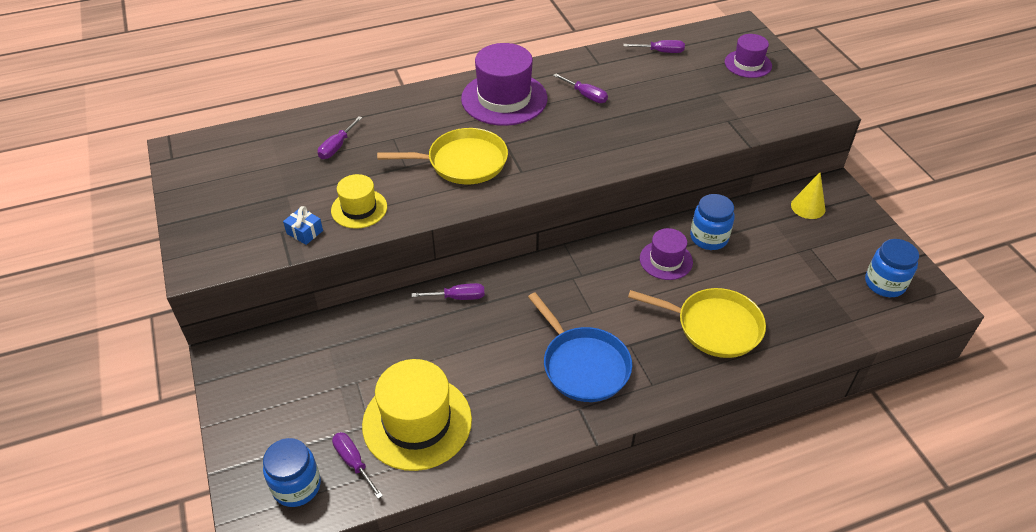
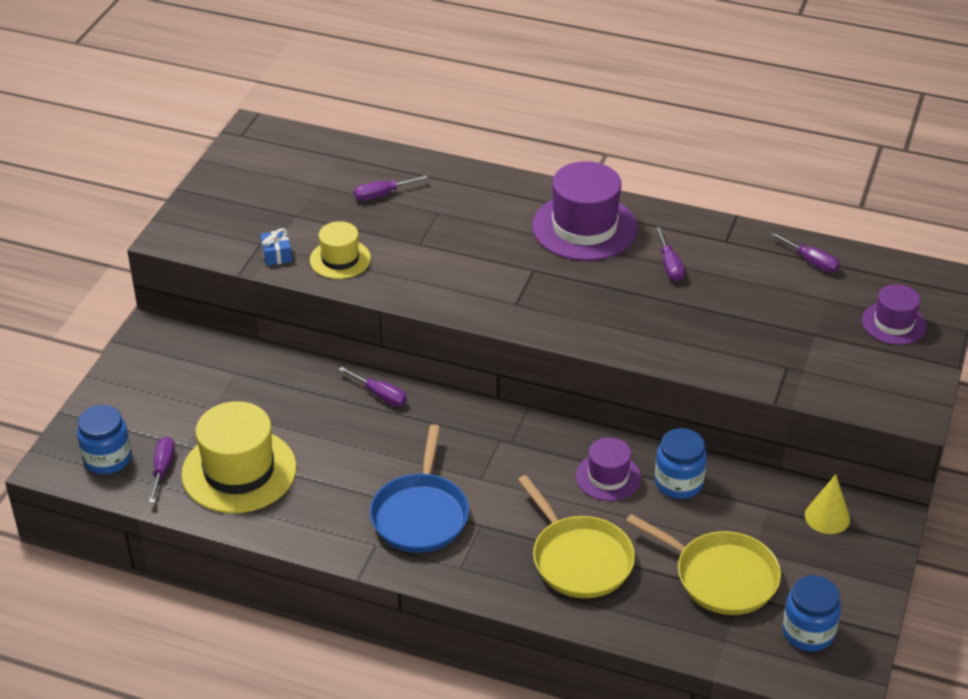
camera: 40 degrees right, 5 degrees down
(463, 162) = (474, 267): yellow pan -> yellow pan (721, 577)

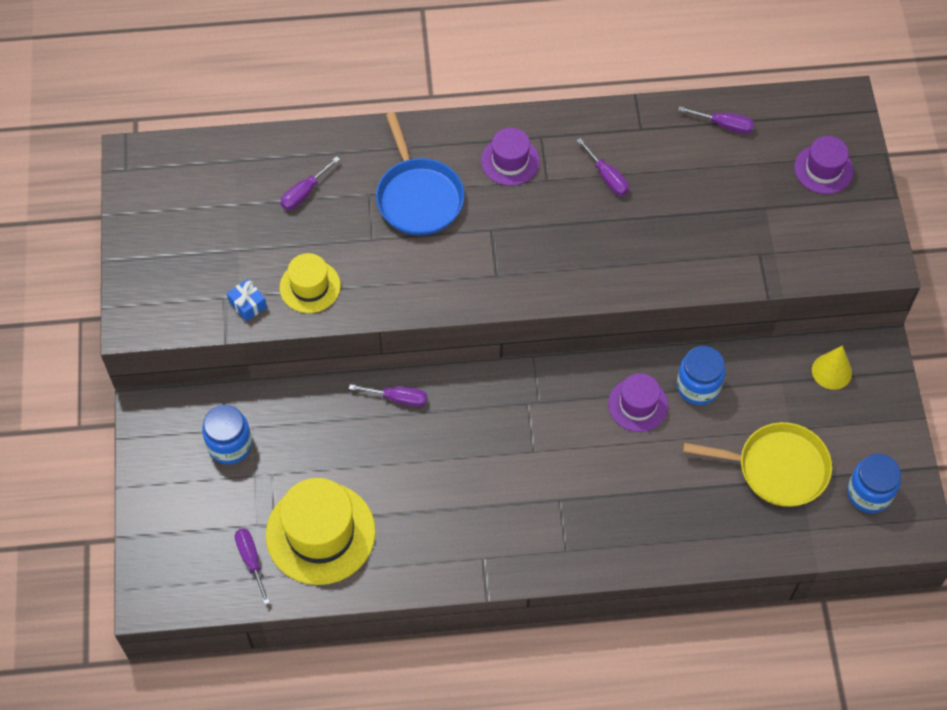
camera: 25 degrees left, 20 degrees up
(107, 459) = (194, 571): blue jar -> blue jar (230, 445)
(420, 515) = (503, 511): blue pan -> blue pan (418, 197)
(579, 559) = (657, 500): yellow pan -> none
(584, 227) = (510, 161): purple hat -> purple hat, size x0.57

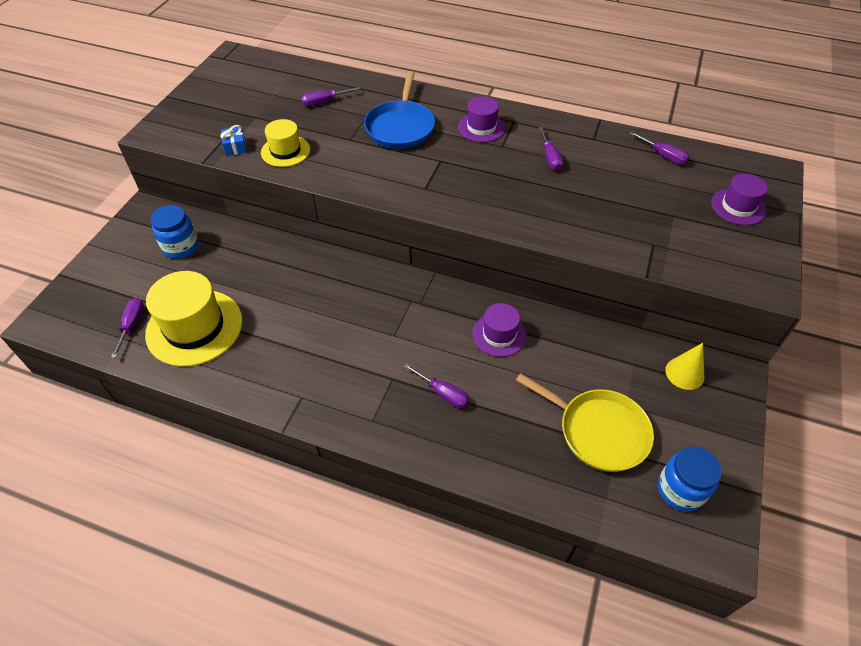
camera: 25 degrees right, 10 degrees down
(398, 398) = (317, 262): purple screwdriver -> purple screwdriver (443, 393)
(698, 386) = (557, 340): blue jar -> none

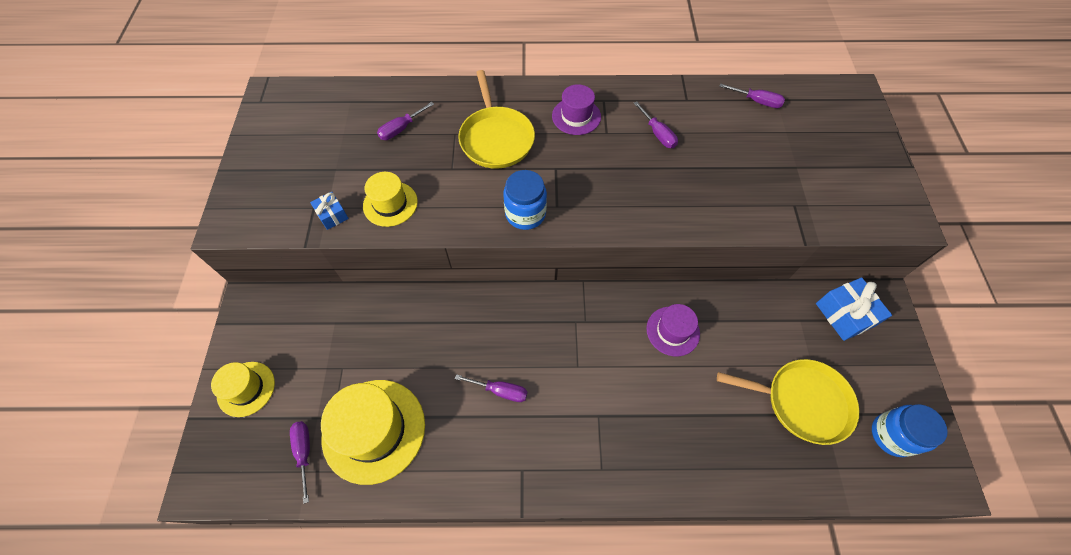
camera: 20 degrees left, 10 degrees up
(112, 267) = (246, 389): none -> yellow hat
(181, 247) = (311, 338): blue jar -> blue jar (525, 214)
(400, 127) = (496, 138): blue pan -> yellow pan
(443, 393) = (651, 414): purple screwdriver -> purple screwdriver (500, 391)
(684, 373) = (844, 314): yellow cone -> blue gift
(738, 207) = (845, 140): purple hat -> none

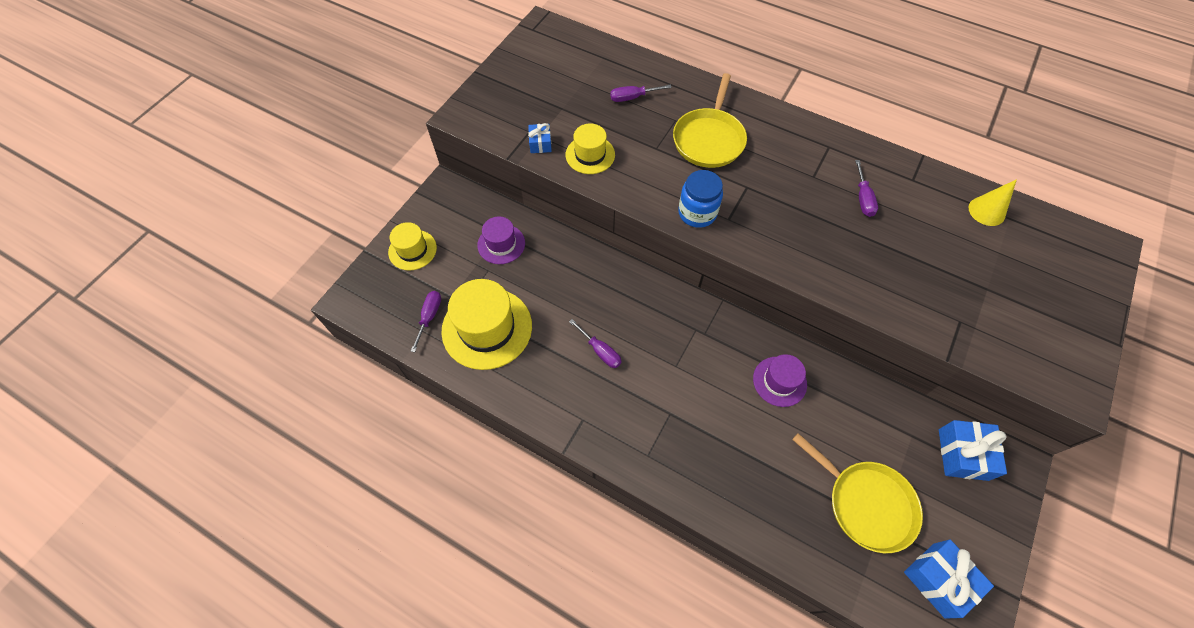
camera: 30 degrees right, 0 degrees up
(576, 116) = (793, 150): purple hat -> purple hat (501, 244)
(756, 101) = (986, 211): purple screwdriver -> yellow cone
(892, 435) = (938, 580): blue jar -> blue gift

